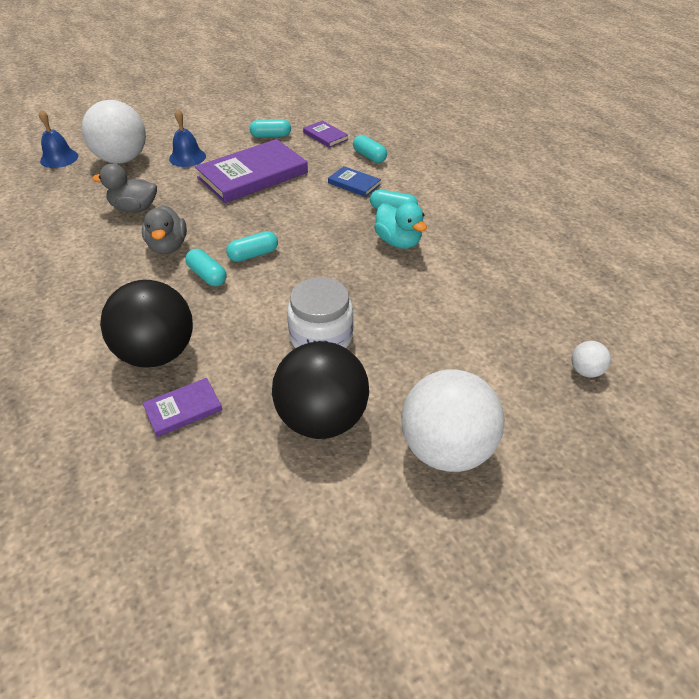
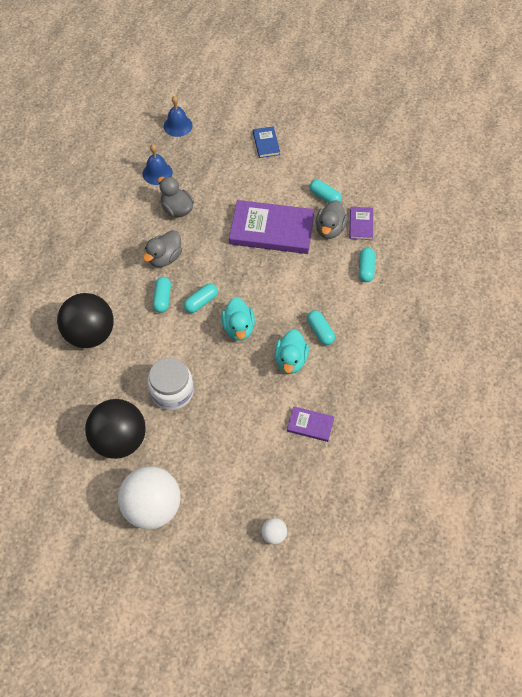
camera: 45 degrees right, 15 degrees up
(122, 159) = (211, 154): white ball -> none
(183, 409) = (70, 379): purple book -> purple book (310, 425)
(187, 157) = (250, 181): blue bell -> blue bell (157, 173)
(253, 255) = (201, 302): turquoise capsule -> turquoise capsule turned 60 degrees counterclockwise
(304, 150) = (330, 229): none -> grey duck
(318, 250) = (238, 328): none -> turquoise duck
(354, 184) = (324, 288): blue book -> blue book (266, 143)

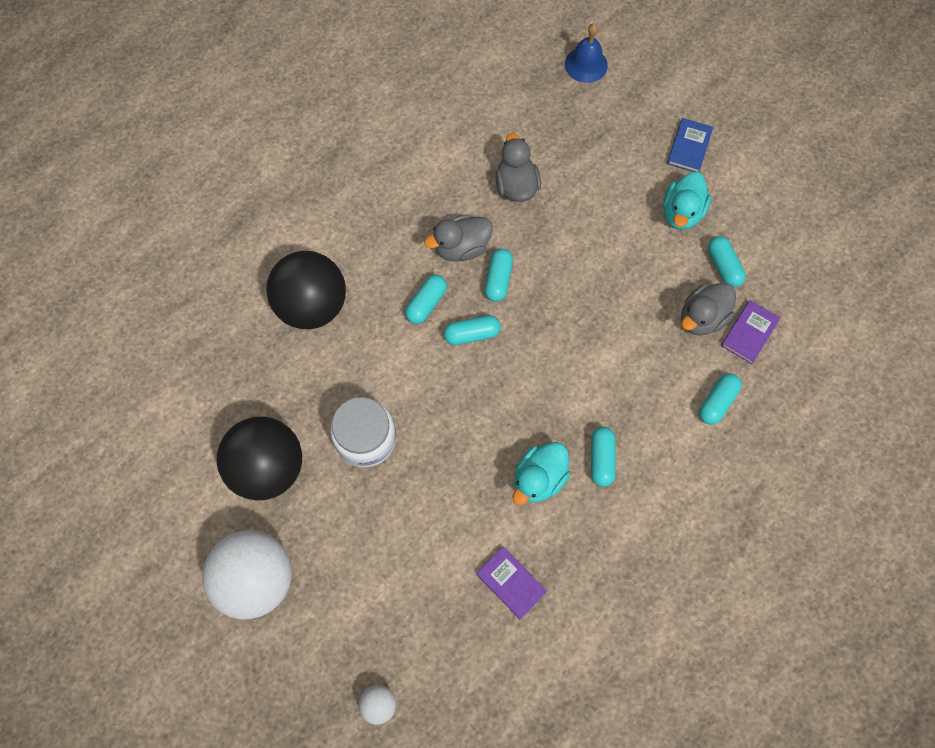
camera: 30 degrees right, 10 degrees up
(157, 173) = (520, 121): blue bell -> none
(198, 265) = (498, 279): none -> turquoise capsule
(238, 328) = (498, 396): turquoise duck -> turquoise duck (681, 213)
(272, 230) = (623, 278): purple book -> none

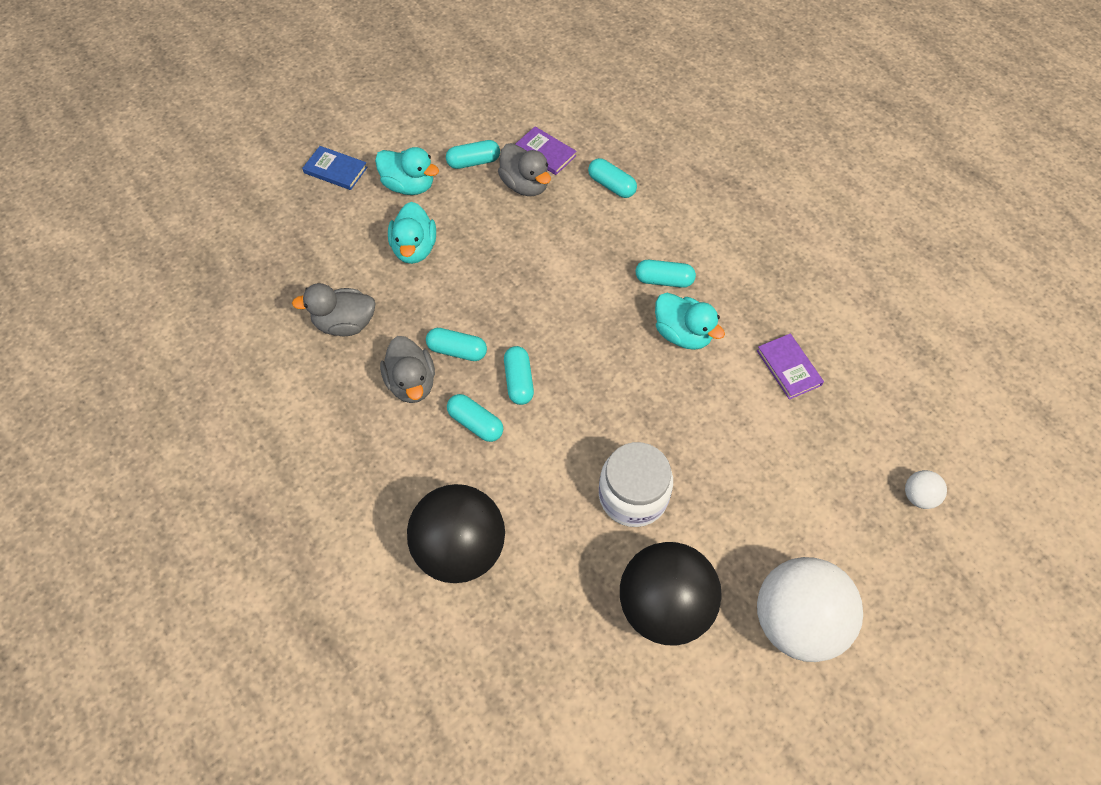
camera: 85 degrees left, 10 degrees down
(511, 583) = (788, 368): purple book -> purple book turned 75 degrees counterclockwise
(586, 64) = (207, 244): blue bell -> none
(606, 229) = (414, 248): none -> turquoise duck

